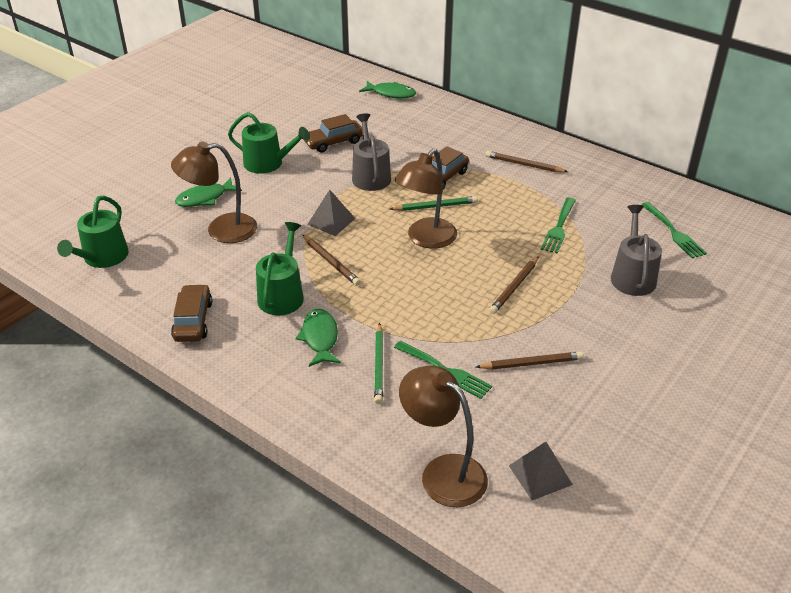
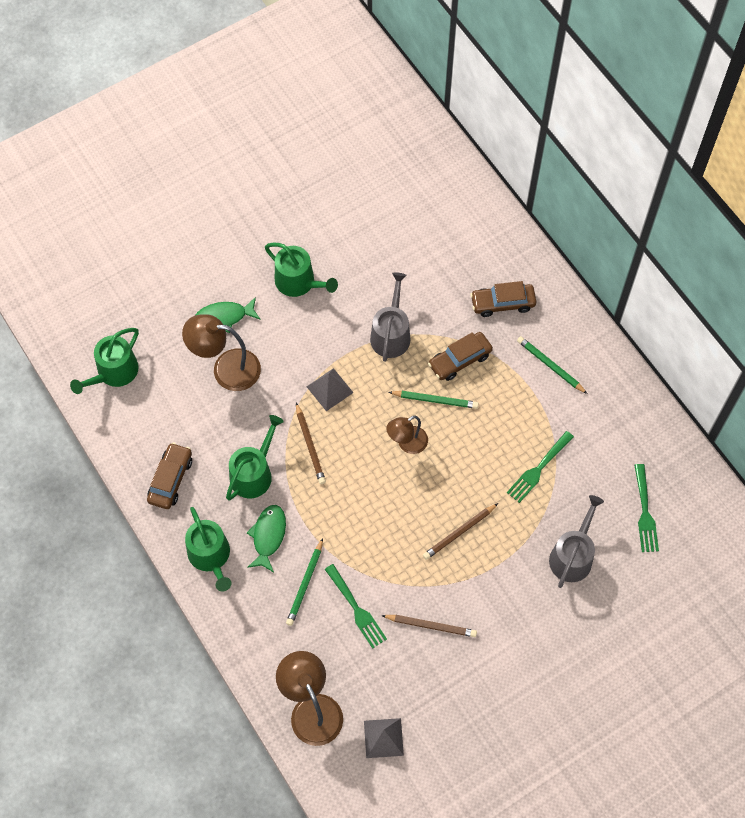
camera: 20 degrees right, 25 degrees up
(263, 370) = (211, 556): none -> green watering can
(333, 142) = (374, 268): brown car -> brown car (502, 303)
(391, 93) = (465, 201): green fish -> none
(426, 239) = (407, 443): brown lamp -> brown lamp, size x0.63
(524, 164) = (550, 365): brown pencil -> green pencil

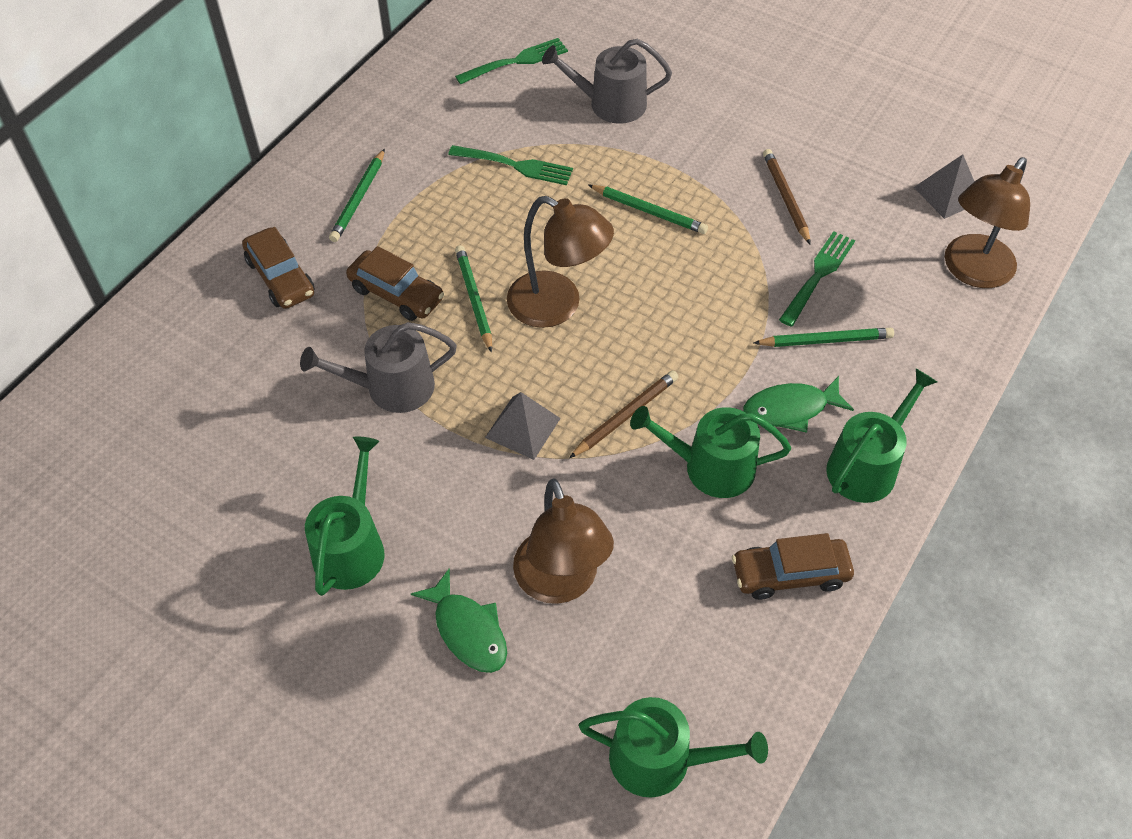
camera: 115 degrees left, 10 degrees down
(407, 443) = (557, 306): brown lamp -> brown lamp, size x1.59
(459, 532) = (649, 212): brown pencil -> green pencil

